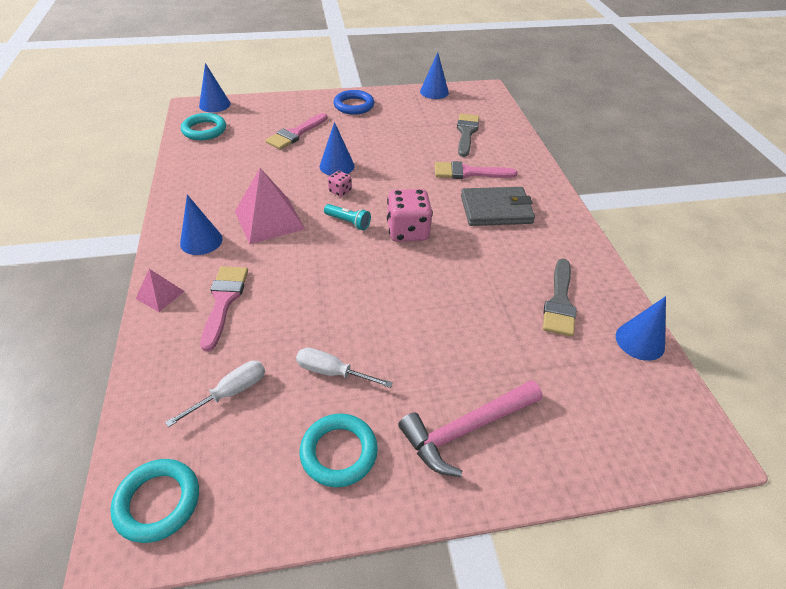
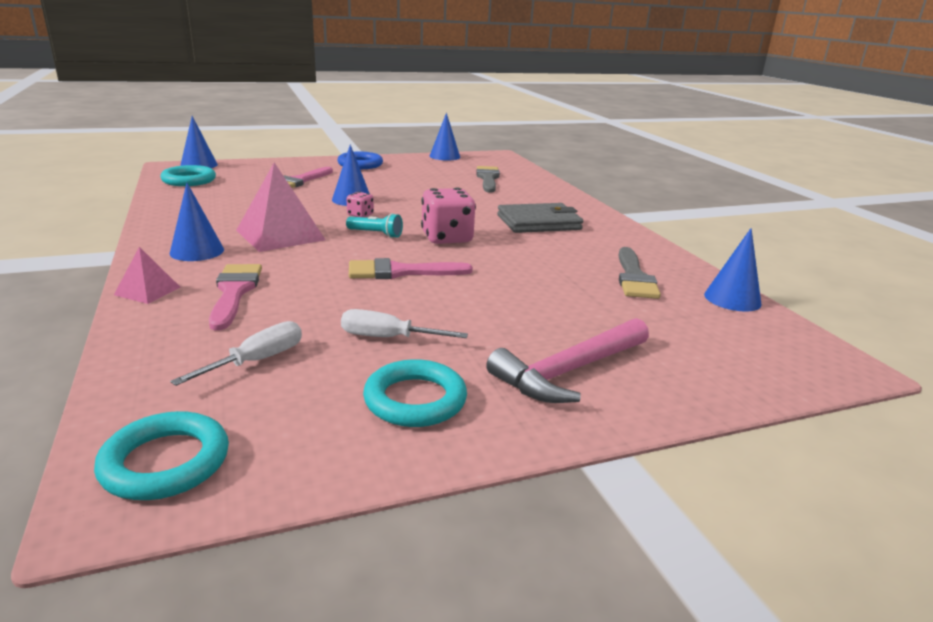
camera: 10 degrees left, 20 degrees down
(468, 172) = (499, 201): pink brush -> pink brush (400, 272)

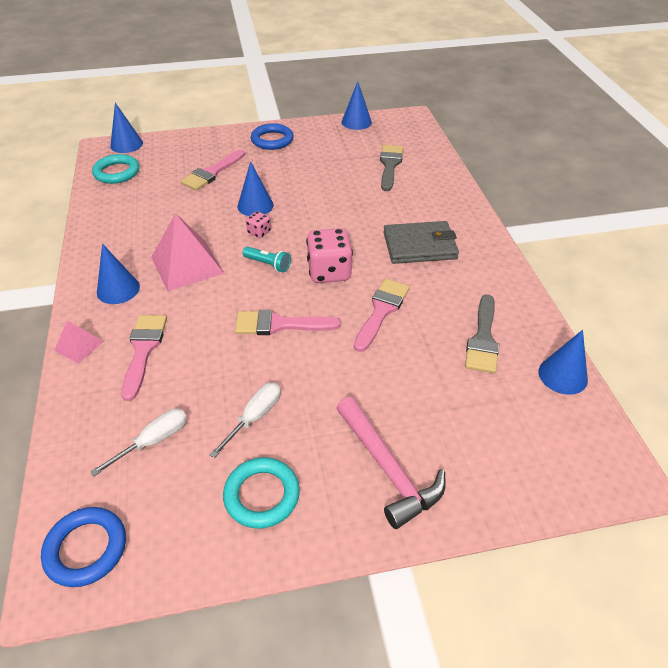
camera: 10 degrees right, 20 degrees up
(165, 462) = (86, 549): turquoise ring -> blue ring
(388, 338) = (254, 417): white screwdriver -> white screwdriver turned 105 degrees clockwise
(515, 261) = (381, 311): none -> pink brush
(569, 371) = (387, 468): pink hammer -> pink hammer turned 90 degrees counterclockwise

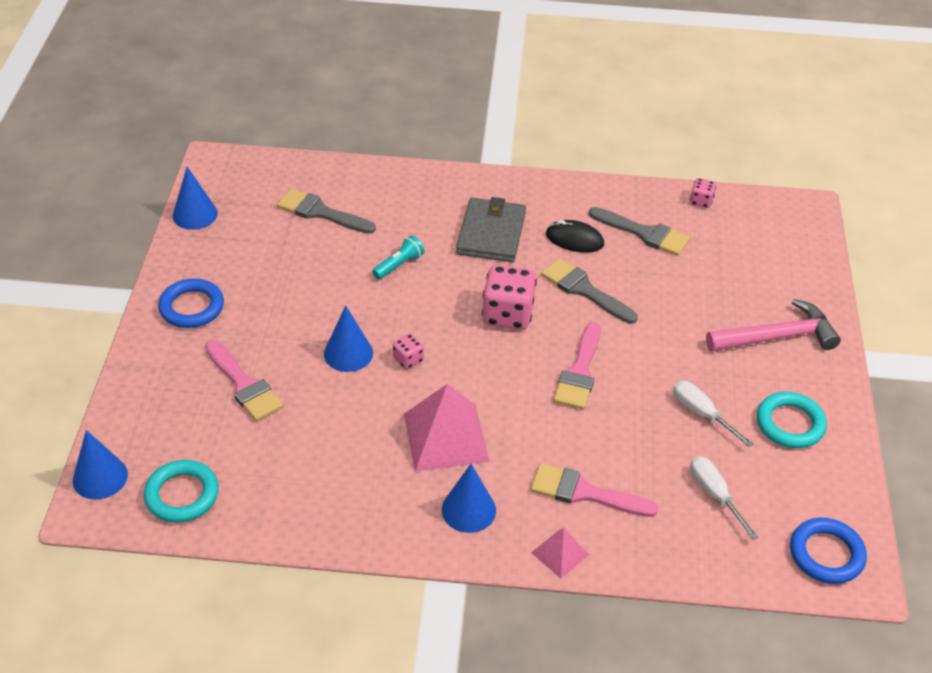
camera: 75 degrees left, 0 degrees up
(268, 264) = (474, 363): turquoise flashlight -> turquoise flashlight (399, 265)
(381, 311) = (584, 290): pink brush -> grey brush
(443, 294) = (574, 239): none -> black mouse
(563, 375) = (701, 201): blue cone -> pink dice

